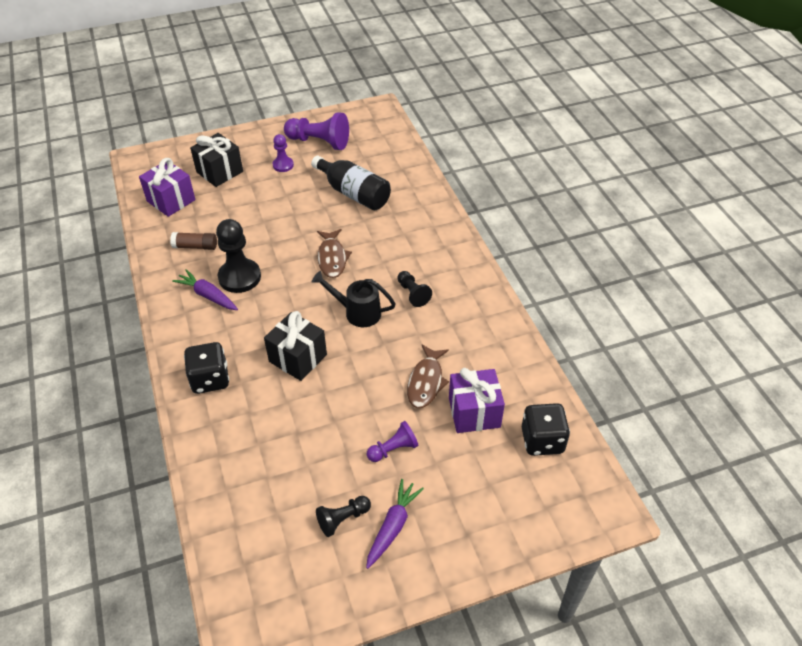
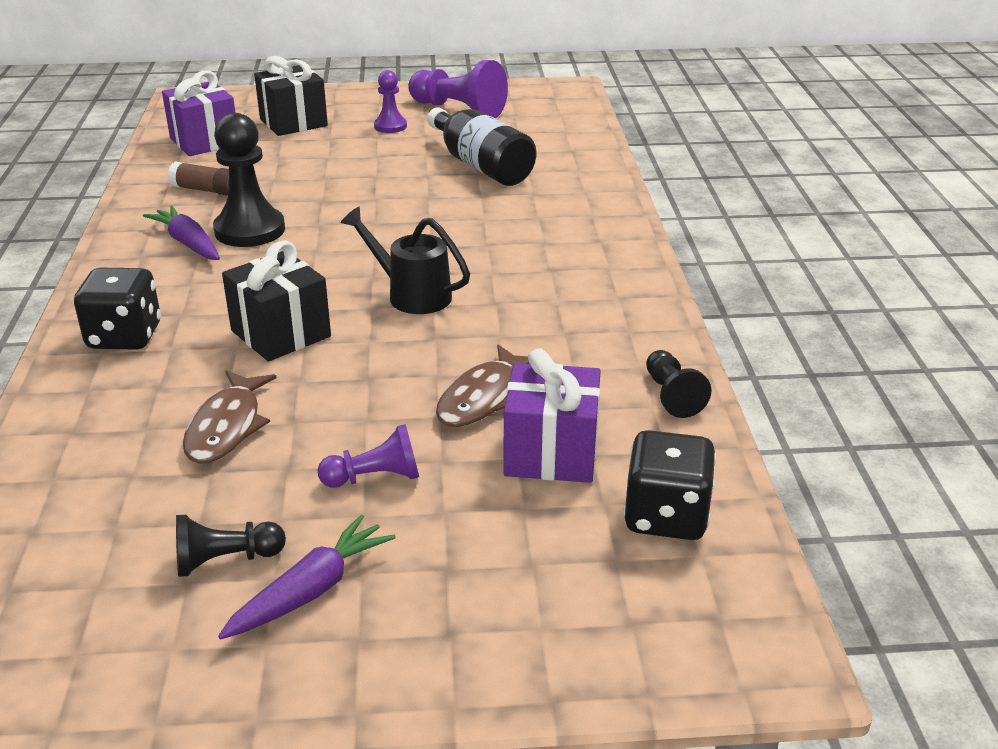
camera: 15 degrees right, 15 degrees down
(332, 258) = (406, 229): brown fish -> brown fish (227, 427)
(413, 294) = (517, 286): black pawn -> black pawn (672, 396)

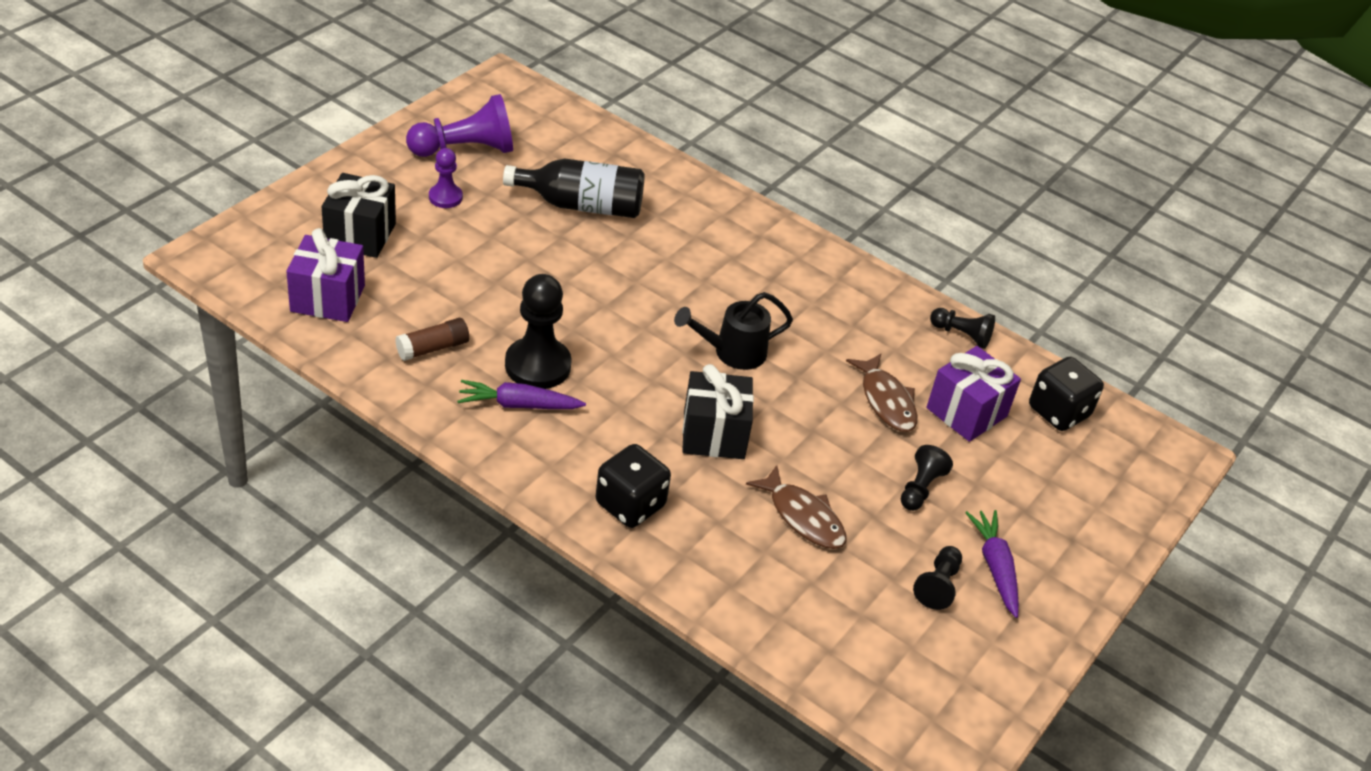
camera: 55 degrees left, 10 degrees up
(375, 478) = (920, 488): purple pawn -> black pawn

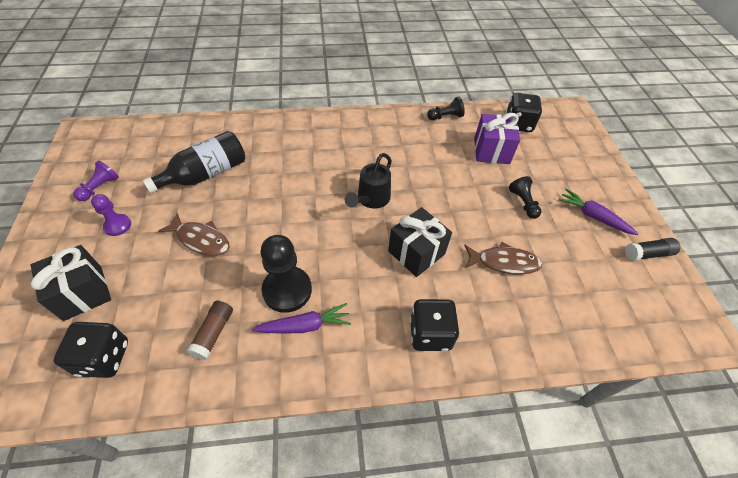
camera: 40 degrees left, 10 degrees up
(327, 298) = (104, 358): purple gift -> black dice
(465, 150) = (100, 187): purple pawn -> purple pawn, size x0.56
(518, 405) = (304, 326): purple carrot -> purple carrot turned 150 degrees counterclockwise
(886, 401) = (459, 171): brown fish -> brown fish (200, 239)
(938, 585) = (589, 246): black pawn -> none
(1005, 649) = (647, 254): none -> black glue stick

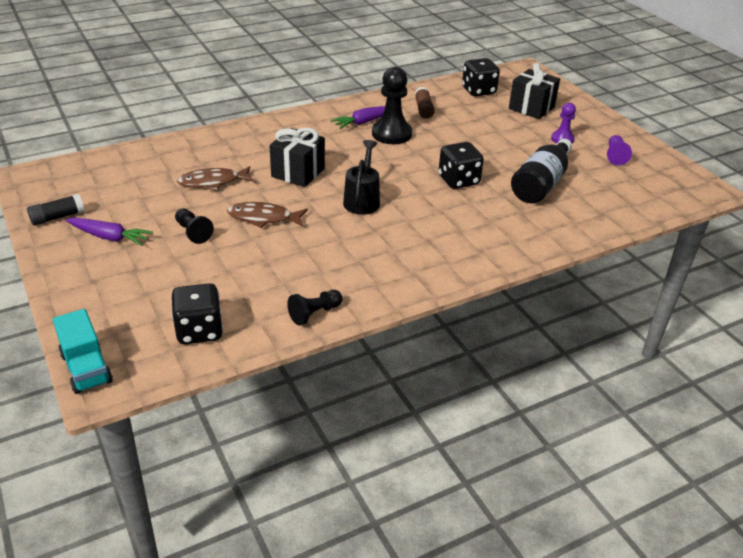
camera: 160 degrees right, 15 degrees down
(200, 239) = (487, 145): brown fish -> brown fish (263, 218)
(430, 334) = (269, 134): black dice -> black dice (458, 180)
(491, 151) = (237, 281): purple gift -> none
(583, 120) = (86, 368): none -> turquoise truck

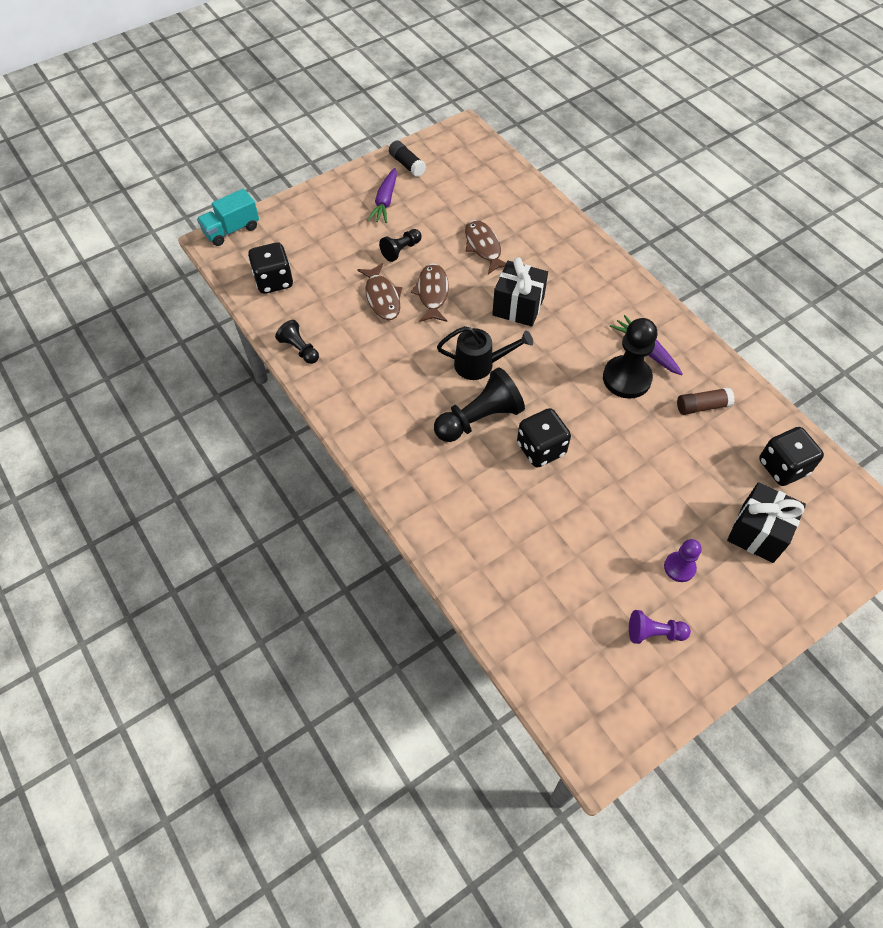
camera: 85 degrees right, 20 degrees up
(257, 250) = (382, 297): none -> brown fish
(424, 207) = (479, 419): none -> black pawn
(541, 184) = (555, 535): black bottle -> none

